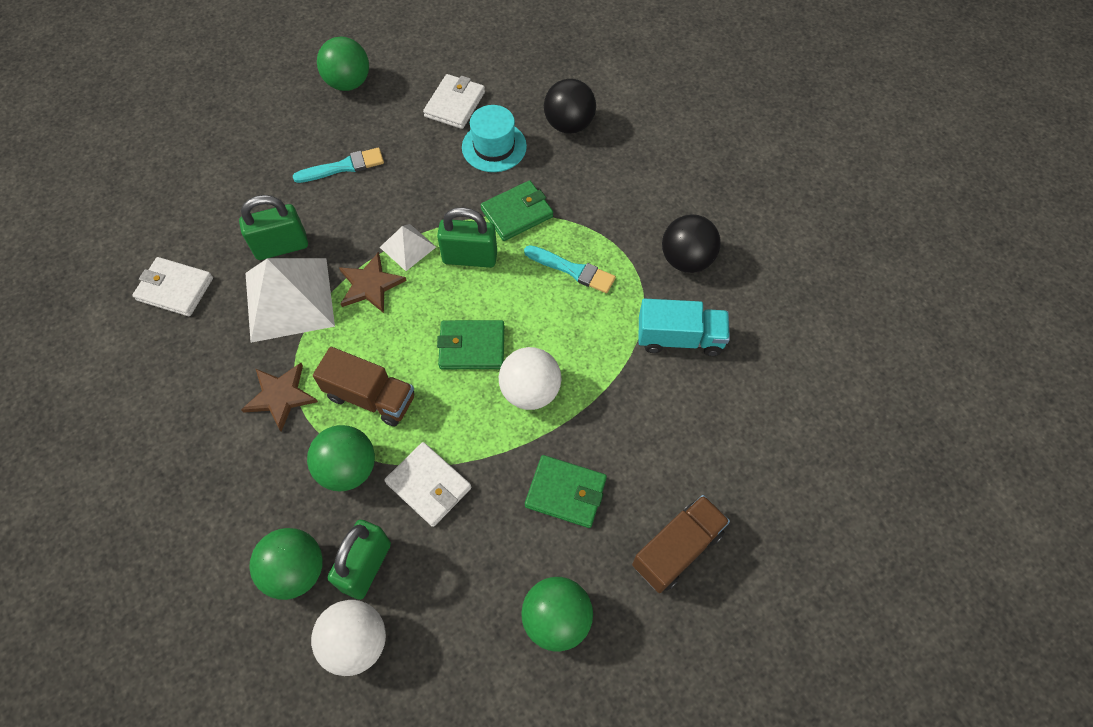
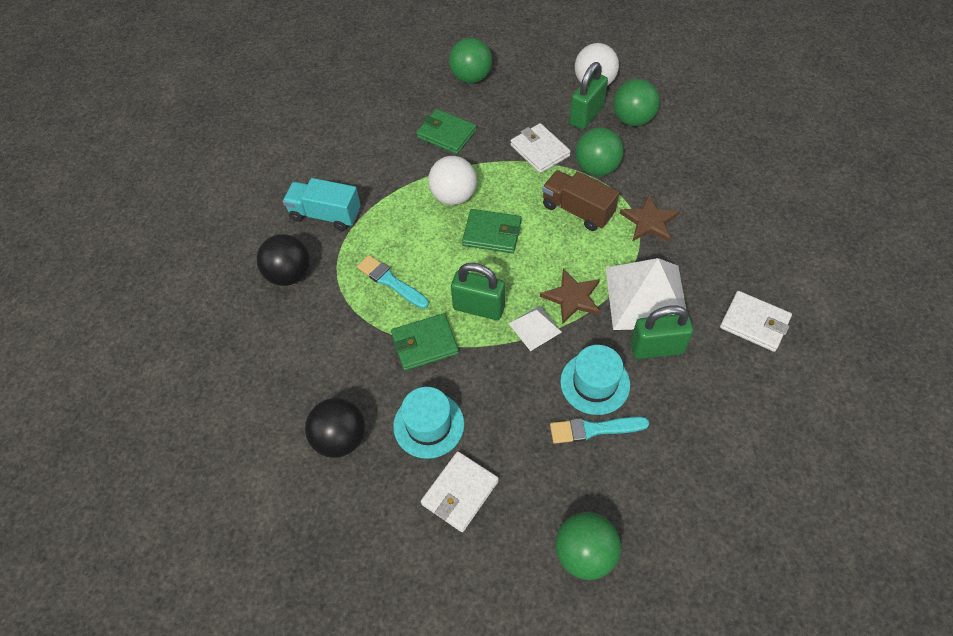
camera: 165 degrees left, 5 degrees down
(343, 205) = (595, 383): none -> turquoise hat
(677, 549) = (385, 97): brown truck -> none

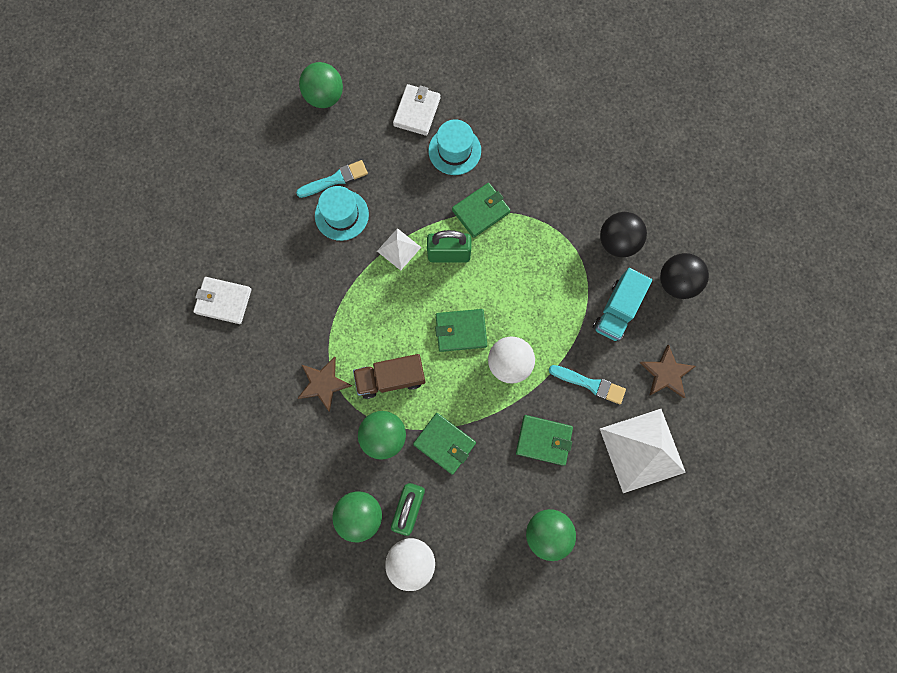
camera: 160 degrees right, 20 degrees up
(325, 214) = (616, 310): turquoise truck -> turquoise truck turned 120 degrees clockwise
(340, 438) = (513, 124): black ball -> black ball (676, 282)
(391, 281) = (530, 258): turquoise brush -> turquoise brush (590, 384)
(539, 150) = (444, 443): white wallet -> green wallet
(572, 297) = (375, 285): brown star -> brown star (666, 373)
(577, 210) = (391, 378): brown truck -> brown truck turned 150 degrees clockwise
(646, 296) = (314, 302): white pyramid -> white pyramid (642, 450)
(656, 348) = (299, 257): green padlock -> none

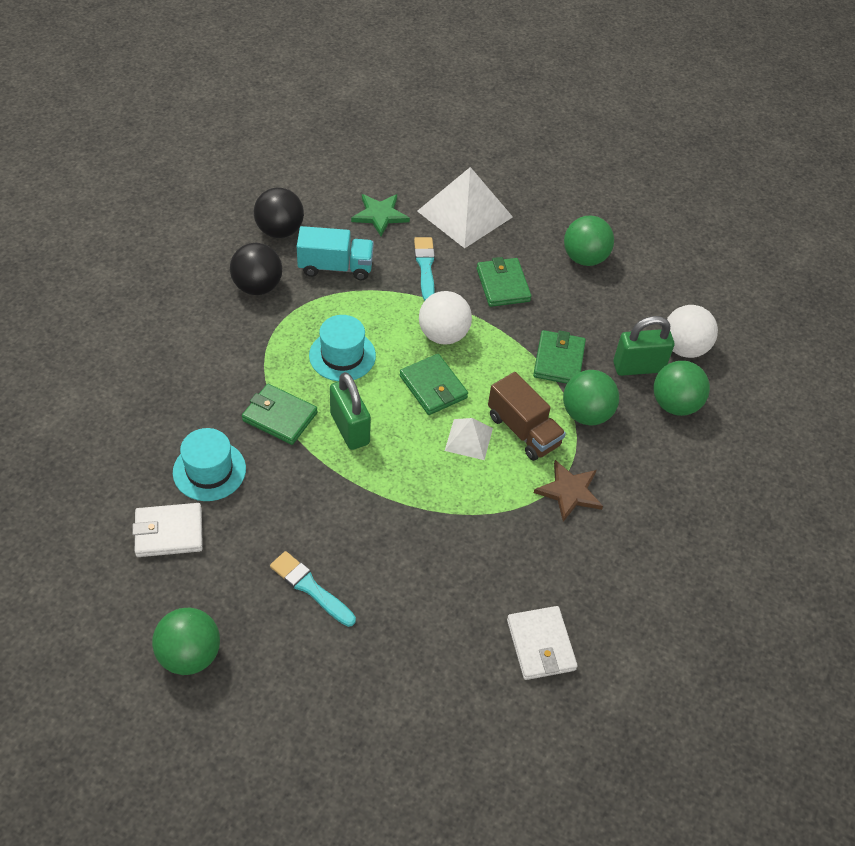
camera: 120 degrees left, 25 degrees down
(341, 215) = (356, 559): turquoise hat -> turquoise hat (342, 355)
(399, 249) = (369, 480): white pyramid -> white pyramid (468, 439)
(666, 373) = (380, 215): brown star -> green star

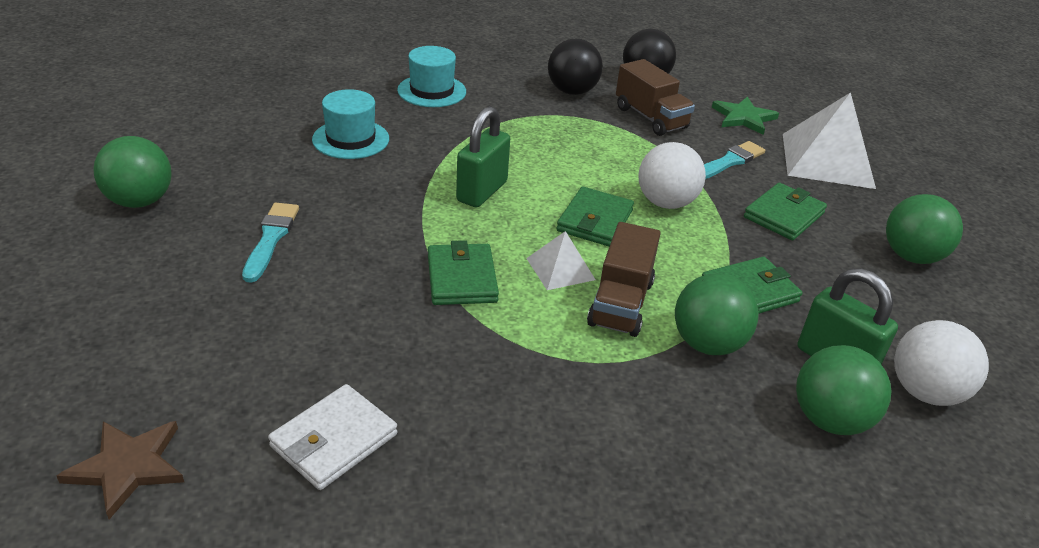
camera: 55 degrees right, 15 degrees down
(169, 532) = (265, 144): white wallet -> none
(280, 417) = (449, 151): green wallet -> green wallet (461, 278)
(335, 267) = (650, 118): turquoise truck -> brown truck
(342, 355) = (559, 157): turquoise hat -> turquoise hat (432, 91)
(569, 492) = (581, 375): brown star -> brown star (128, 467)

